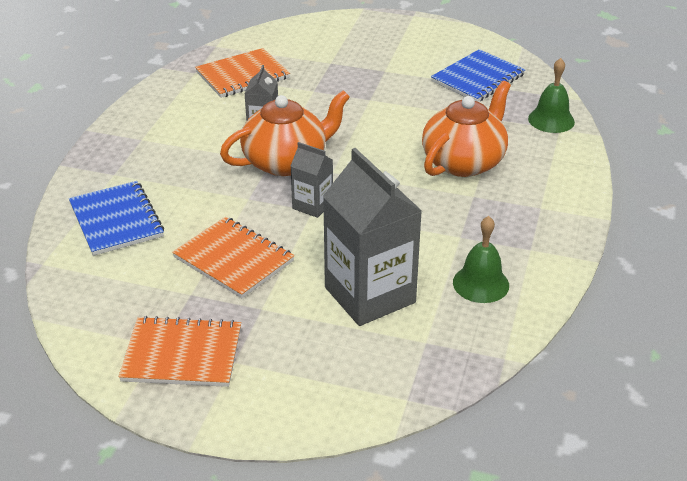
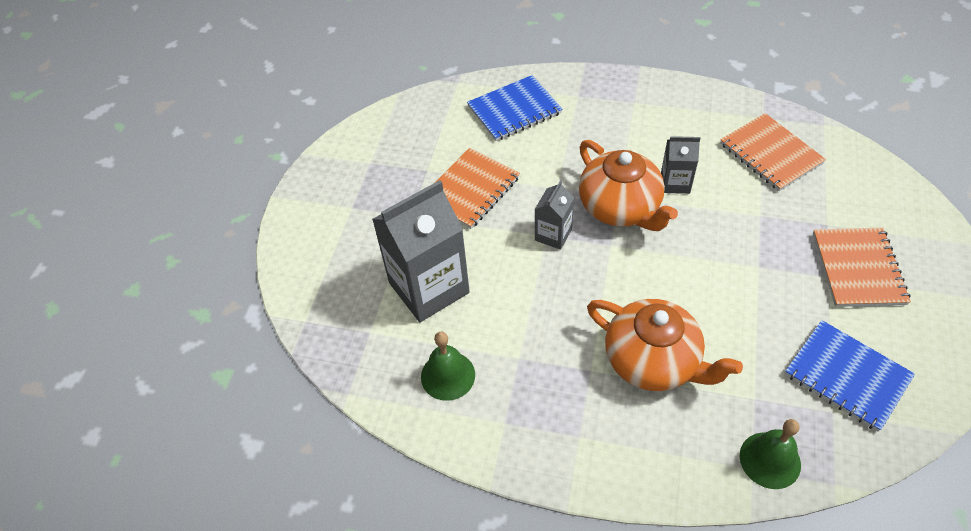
camera: 90 degrees right, 15 degrees up
(182, 354) = (360, 176): orange notebook -> orange notebook (858, 268)

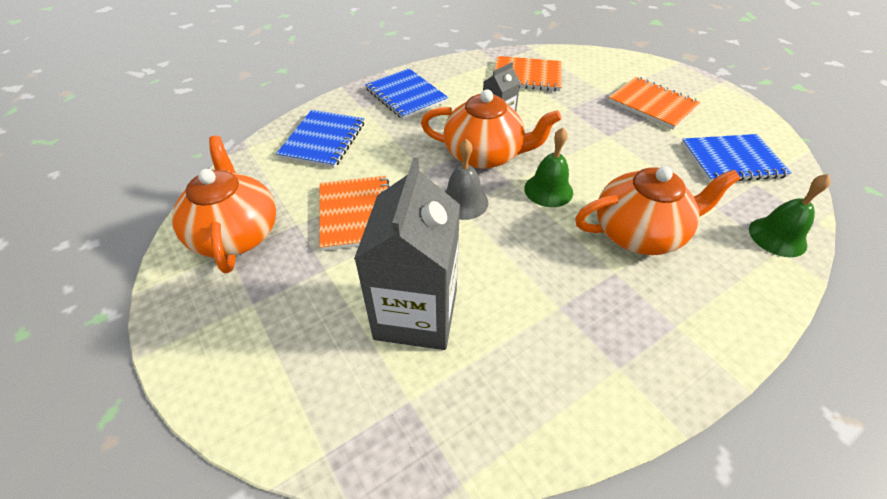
camera: 50 degrees left, 5 degrees down
(386, 151) = (236, 234): none -> orange teapot
(448, 375) = (527, 373): green bell -> green bell (548, 190)
(553, 235) = (463, 202): grey carton -> grey bell
(627, 106) = (406, 95): none -> blue notebook

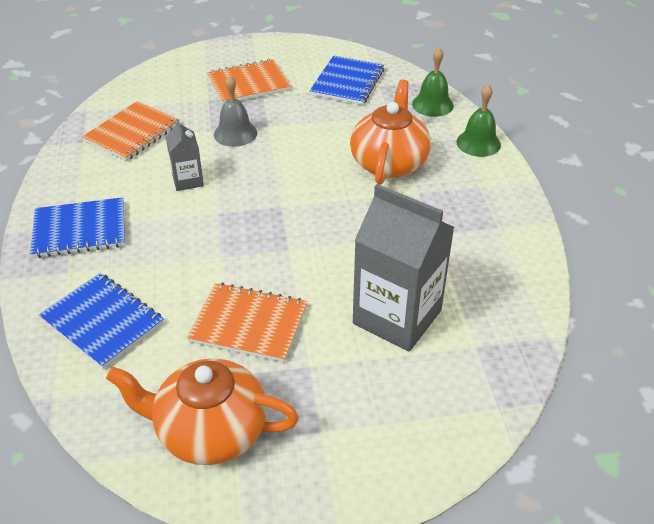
camera: 65 degrees left, 5 degrees down
(463, 202) = (286, 244): grey bell -> grey bell (235, 133)
(484, 155) = (232, 208): orange teapot -> none
(548, 190) = (309, 188): green bell -> green bell (478, 143)

